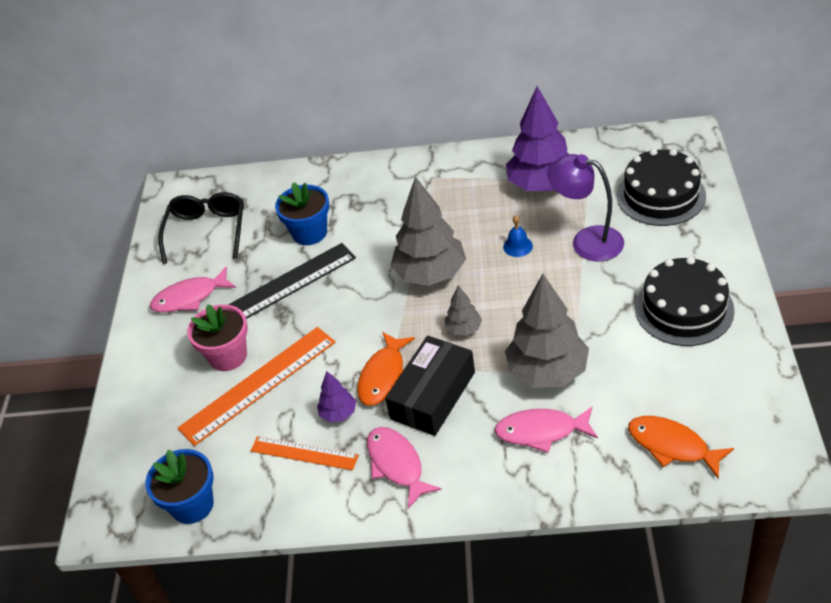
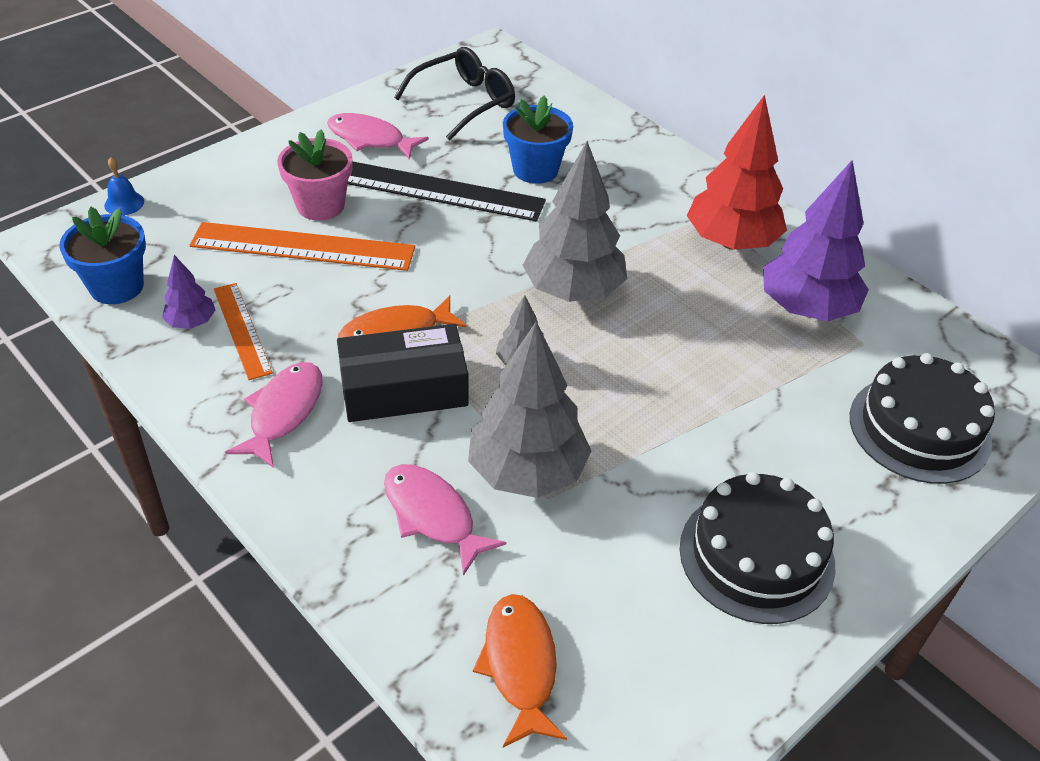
camera: 40 degrees right, 0 degrees up
(338, 413) = (315, 327): purple tree -> purple tree (191, 322)
(462, 183) = (731, 242): none -> red tree
(518, 246) = (690, 340): blue bell -> blue bell (124, 203)
(587, 241) = (765, 398): purple lamp -> none

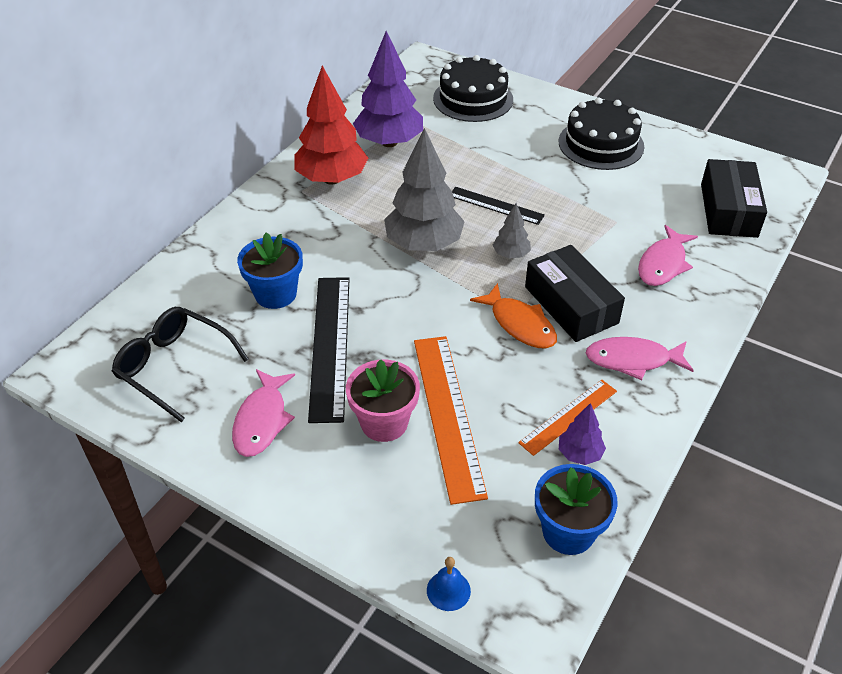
camera: 105 degrees left, 0 degrees up
(520, 665) = (728, 210): orange fish -> black box
(527, 472) = (603, 233): grey tree -> none
(629, 376) = (496, 205): none -> black ruler

